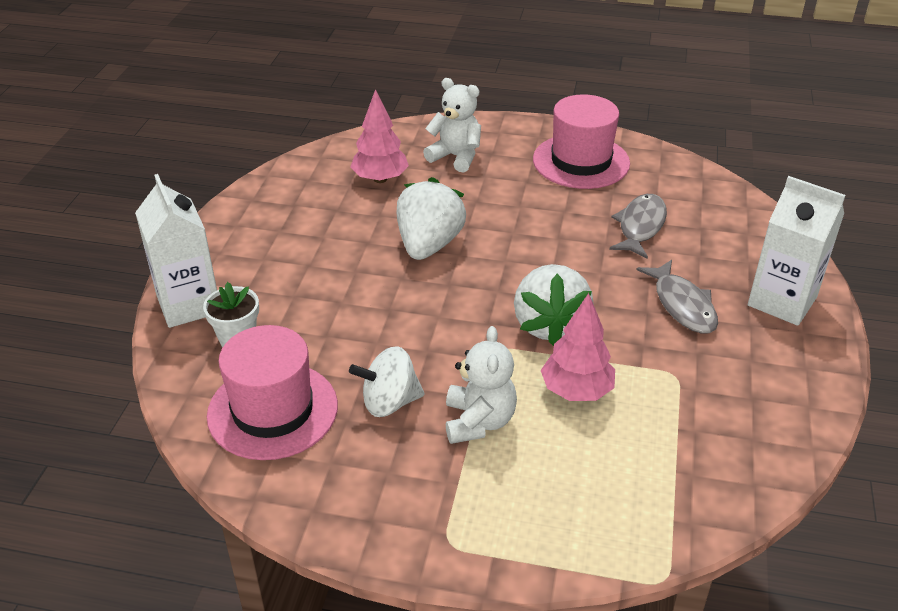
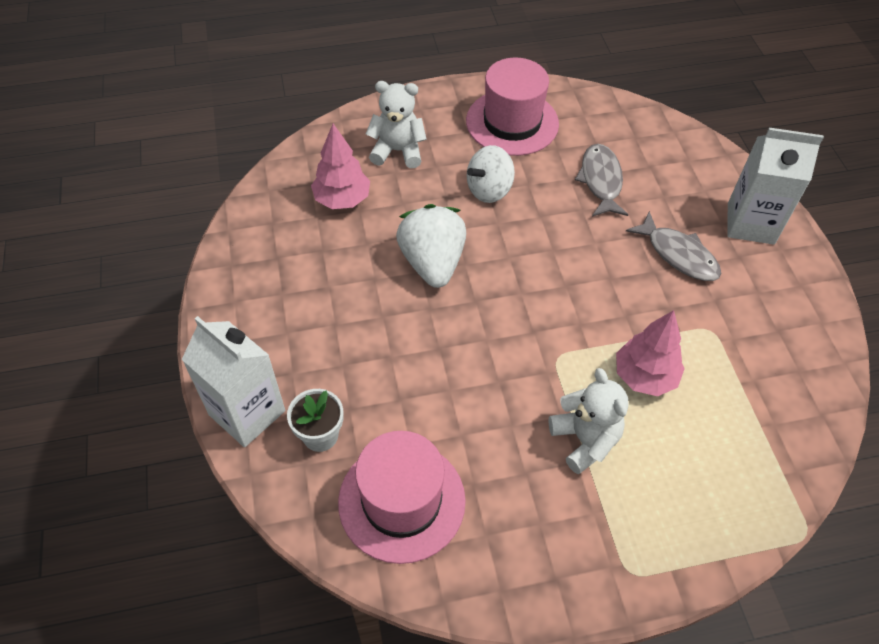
camera: 25 degrees left, 15 degrees up
(389, 402) = (499, 450): white spinning top -> white spinning top (489, 190)
(549, 324) = (585, 314): white strawberry -> none

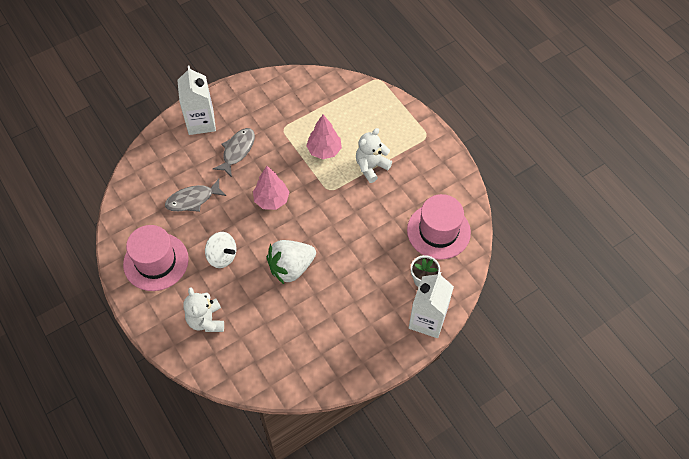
camera: 110 degrees left, 5 degrees up
(342, 199) = (261, 336): pink tree -> pink tree (271, 200)

